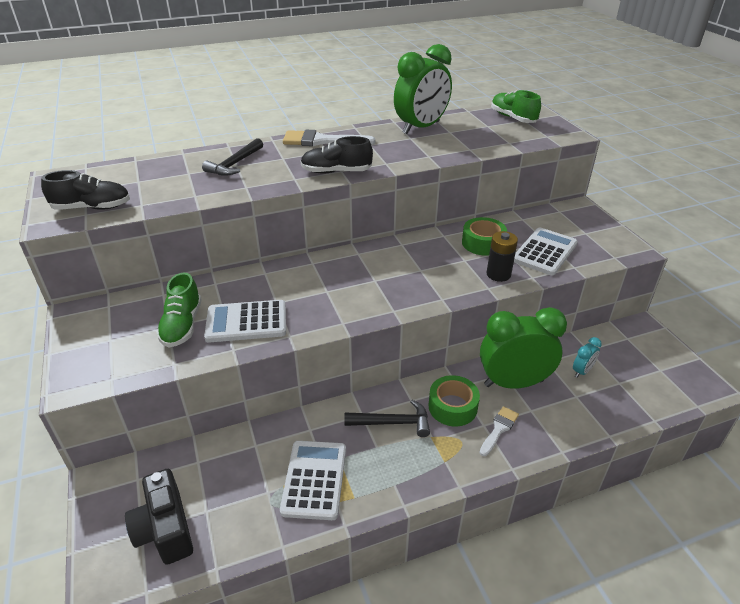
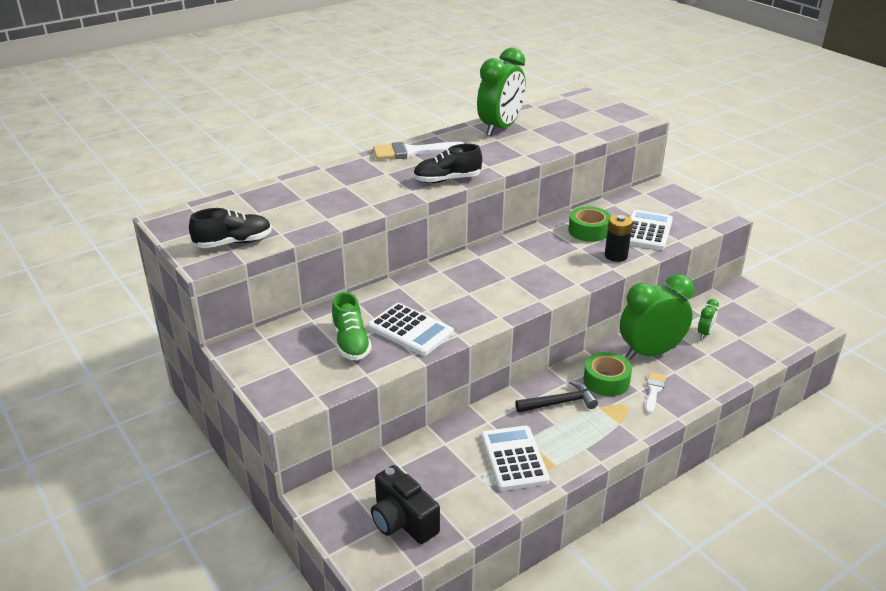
camera: 15 degrees left, 5 degrees down
(235, 164) = (342, 184): black hammer -> none
(246, 322) = (410, 330): white calculator -> white calculator turned 120 degrees counterclockwise
(513, 118) = (581, 109): green shoe -> none
(582, 371) = (704, 333): turquoise clock -> green clock

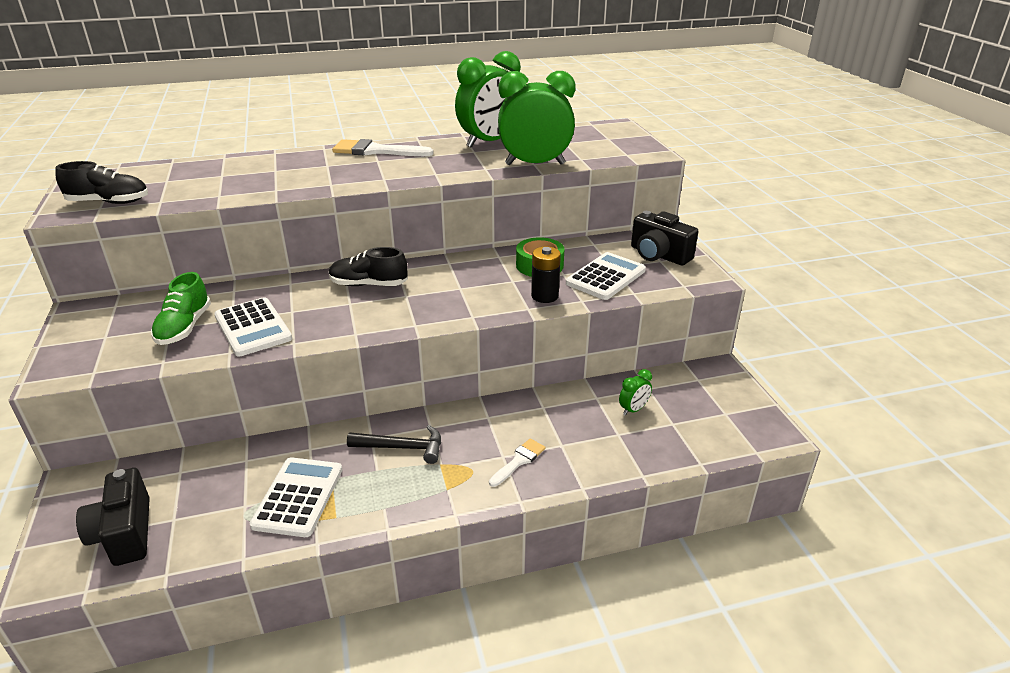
camera: 20 degrees right, 0 degrees up
(447, 180) = (378, 179): black shoe -> black shoe (368, 284)
(606, 381) = (474, 436): green tape -> none
(650, 353) = (551, 417): green clock -> green clock (535, 164)
(671, 205) = (658, 255): none -> black camera

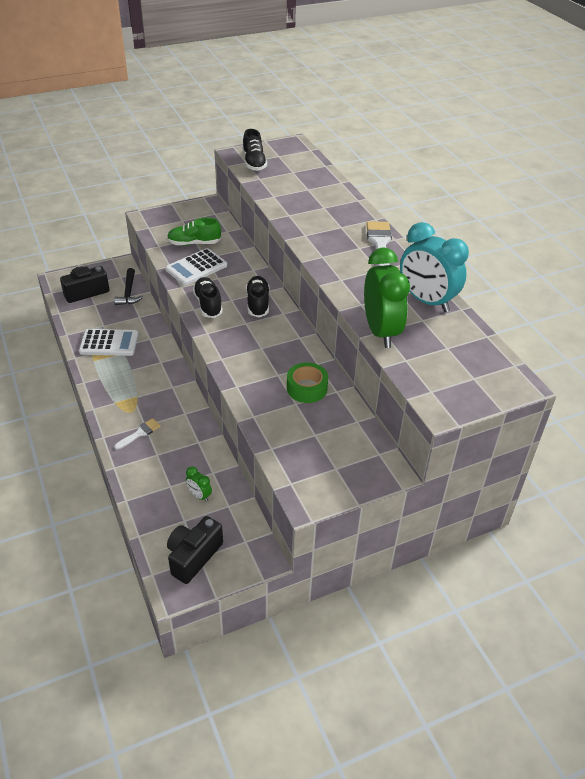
camera: 80 degrees right, 10 degrees up
(351, 321) = (208, 304): none -> black shoe
(402, 448) = (151, 377): black hammer -> black hammer (128, 292)
(490, 142) = (426, 301): green clock -> turquoise clock
(519, 461) = (140, 433): white brush -> white brush turned 75 degrees counterclockwise
(544, 296) = (256, 394): black battery -> none
(606, 277) = (295, 430): white calculator -> none
(658, 255) = (346, 467): black camera -> black camera (193, 556)

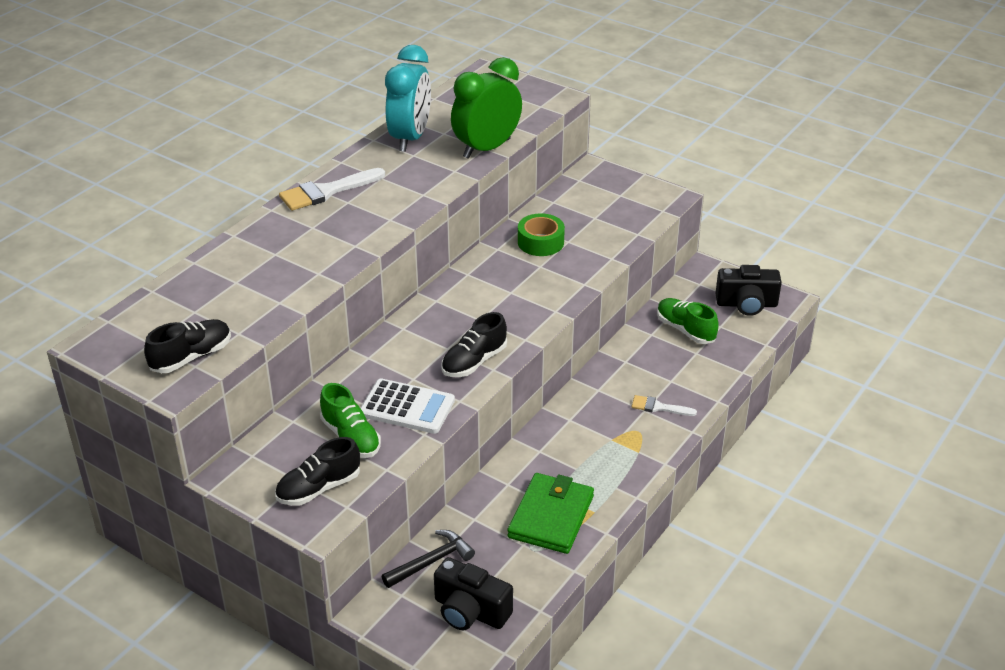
camera: 120 degrees left, 5 degrees down
(109, 343) = (551, 516): white calculator -> green wallet
(199, 495) = (685, 330): green clock -> green shoe
(258, 303) = (435, 325): black shoe -> black shoe (319, 488)

